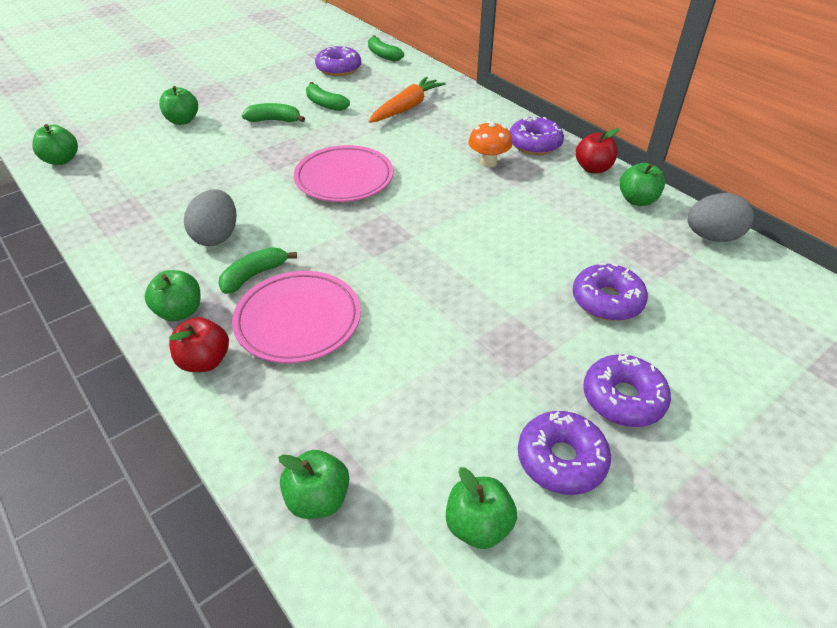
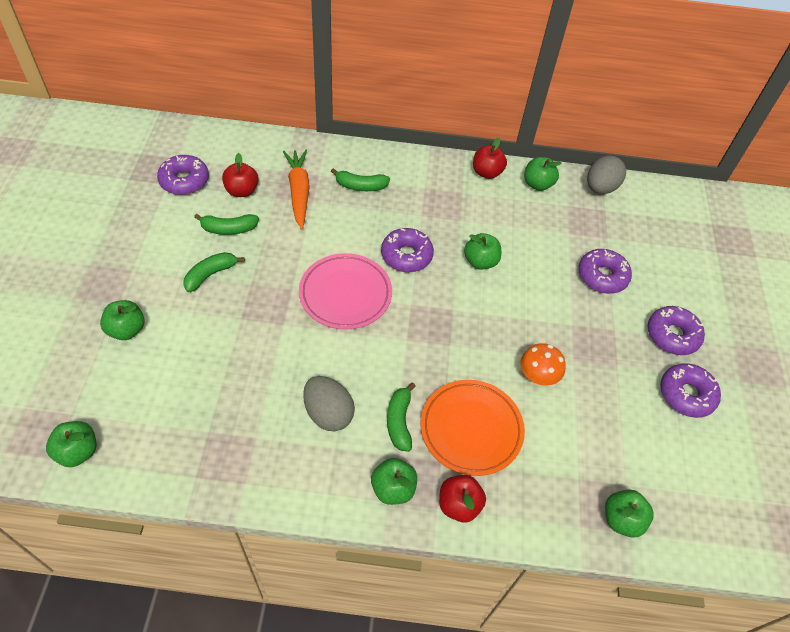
camera: 50 degrees left, 10 degrees up
(298, 320) = (471, 429): pink plate -> orange plate
(367, 89) = (242, 191): none -> red apple
(383, 55) = (202, 141): green banana -> green banana (360, 186)
(478, 525) = (695, 462): green apple -> green apple (480, 261)
(488, 162) = (420, 210): orange mushroom -> orange mushroom (537, 377)
(534, 144) = (429, 172): purple donut -> purple donut (406, 255)

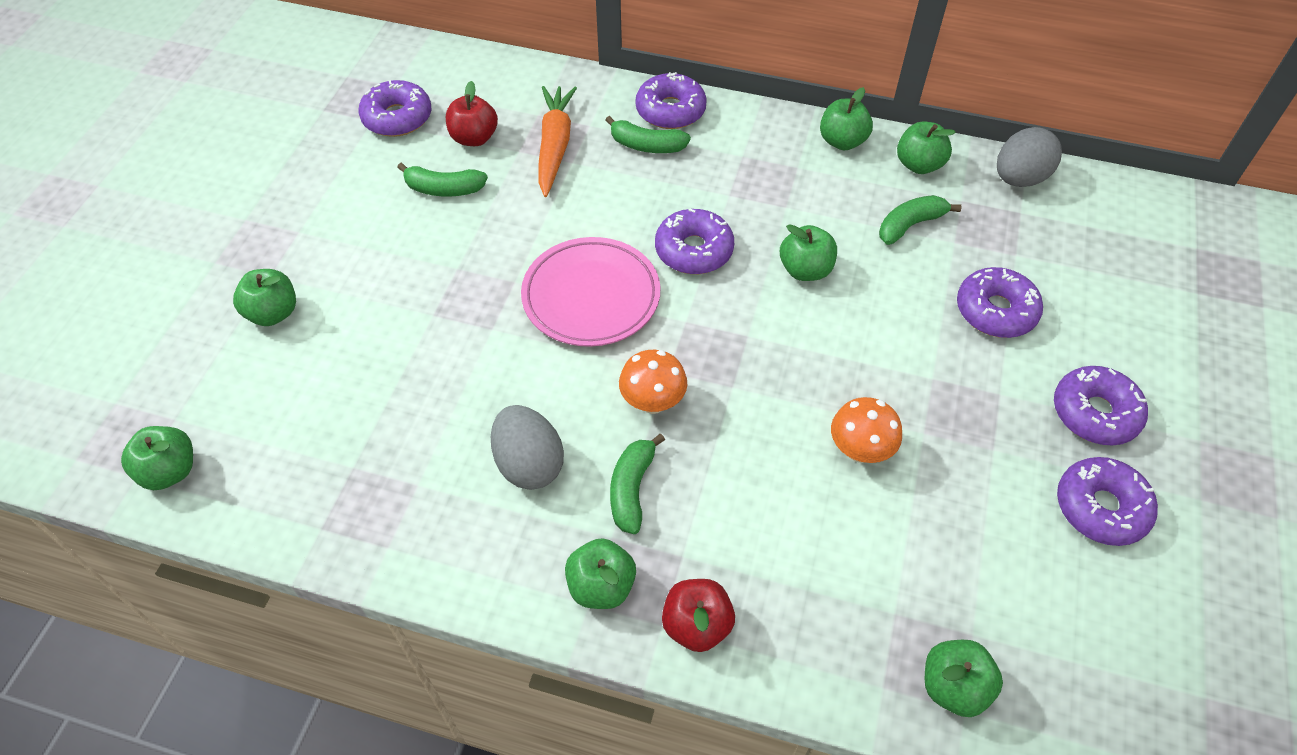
camera: 15 degrees right, 0 degrees up
(210, 274) = (404, 249): green banana -> green banana (910, 225)
(371, 160) = (670, 110): none -> purple donut
(401, 361) = (653, 402): none -> orange mushroom
(471, 429) = (739, 515): orange plate -> none
(487, 172) = (842, 141): red apple -> green apple

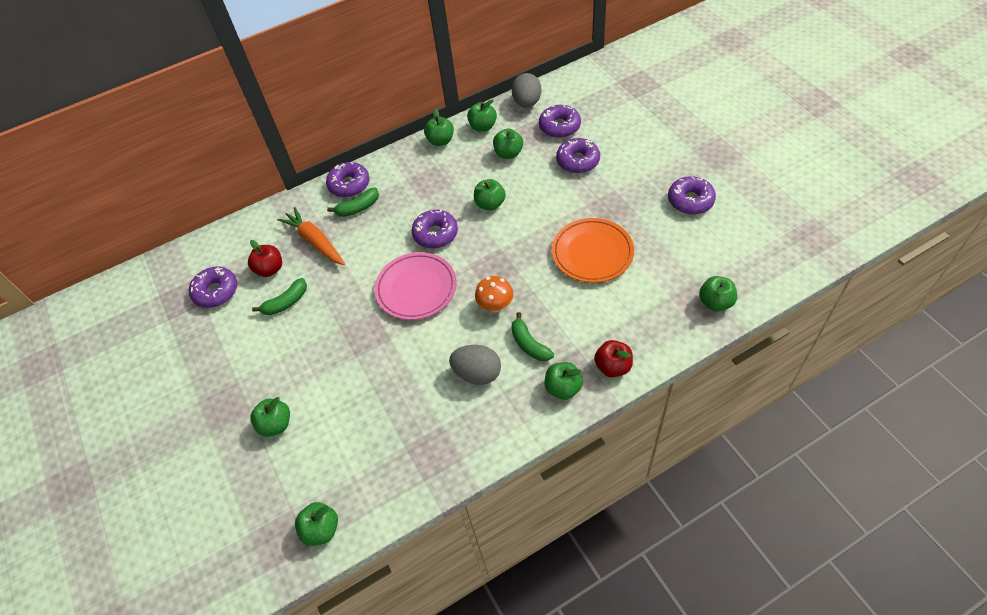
camera: 40 degrees left, 0 degrees up
(860, 450) = (592, 253): orange mushroom -> orange plate
(910, 225) = (508, 153): green banana -> green apple
(1095, 413) = (652, 169): purple donut -> purple donut (559, 126)

